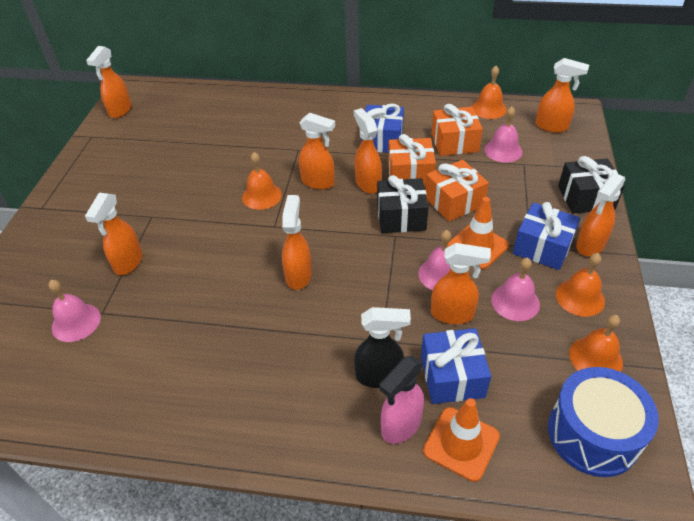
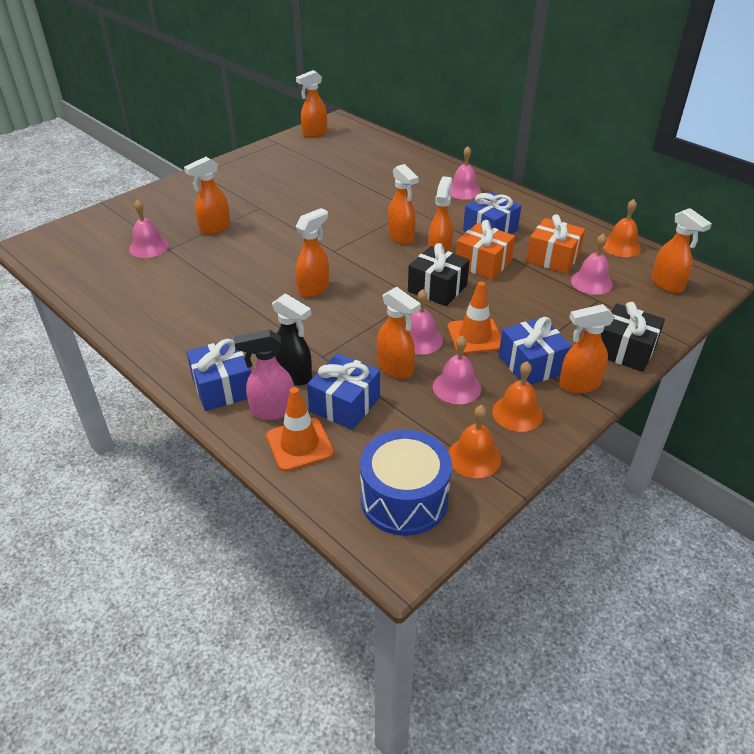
camera: 35 degrees right, 5 degrees down
(261, 196) = (348, 228): orange bell -> none
(321, 112) = (463, 190): none -> pink bell
(330, 433) = (223, 387): none -> blue gift
(454, 201) = (496, 298): orange gift -> none

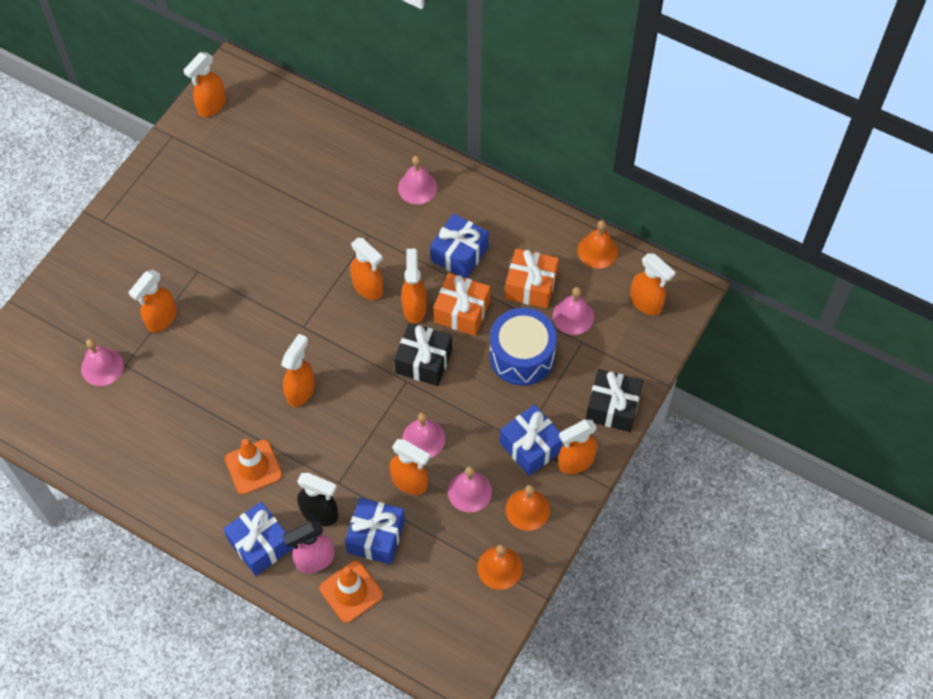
camera: 15 degrees left, 20 degrees up
(404, 499) = (452, 625): blue drum -> blue drum (522, 356)
(475, 336) = (473, 422): orange traffic cone -> orange traffic cone (253, 467)

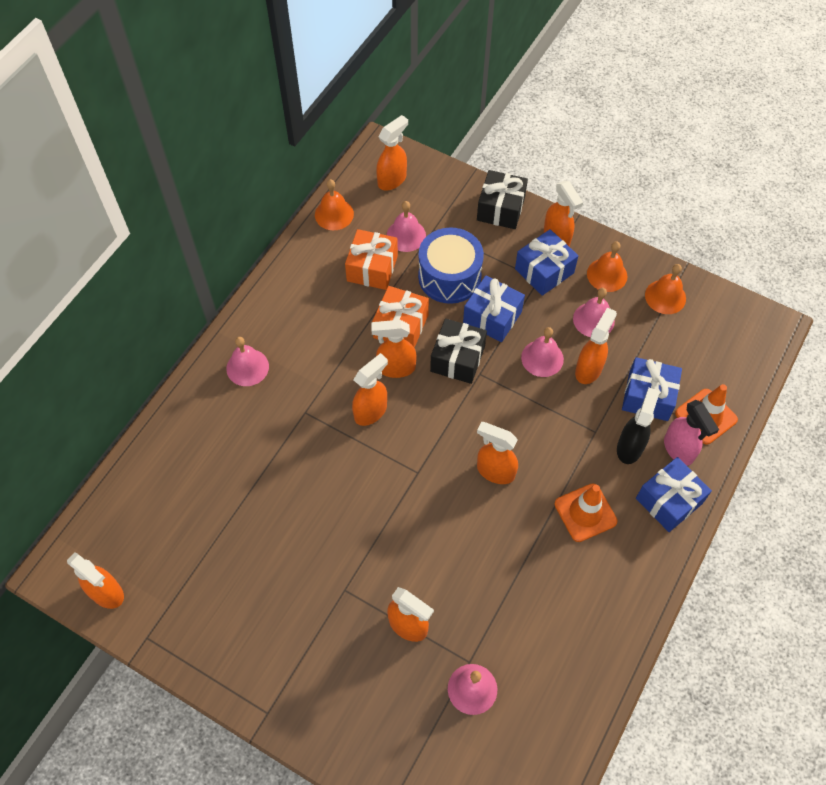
camera: 90 degrees left, 0 degrees up
(459, 254) = (333, 328): blue gift -> blue gift (492, 317)

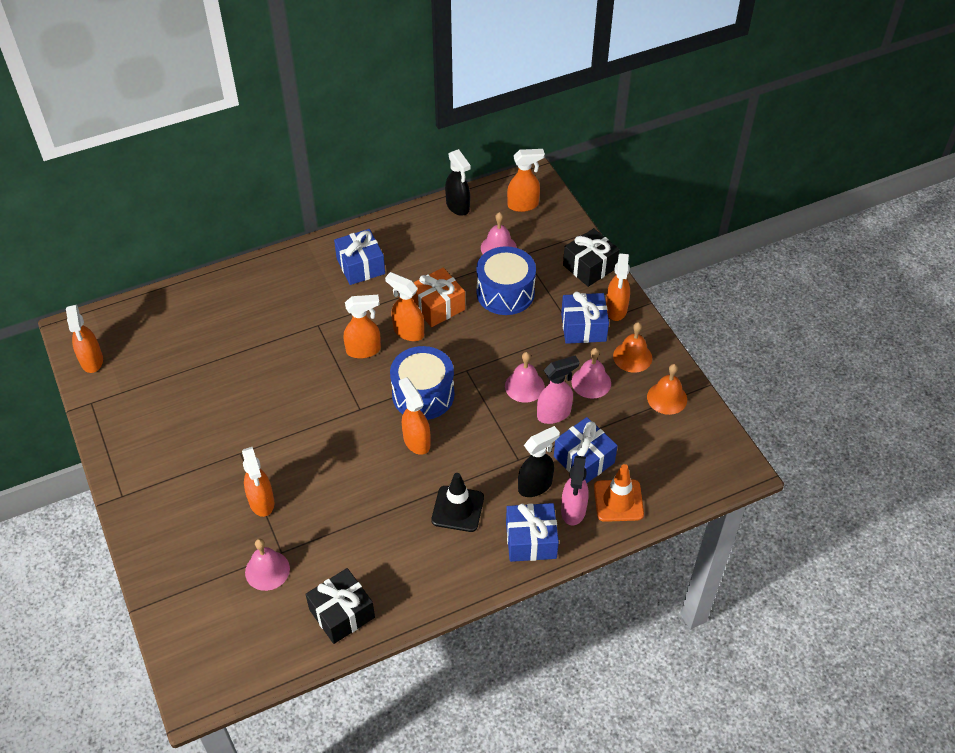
camera: 35 degrees right, 10 degrees down
(247, 367) = (305, 274): pink bell -> none
(334, 214) = (458, 207): orange bell -> black spray bottle
(372, 268) = (452, 257): orange gift -> none
(457, 359) = (459, 351): black gift -> black gift (342, 613)
(462, 422) = (423, 394): none -> blue drum
(492, 317) = (512, 337): blue gift -> blue gift (360, 266)
(585, 513) = (457, 509): orange traffic cone -> black traffic cone
(589, 369) = (554, 414): orange spray bottle -> pink spray bottle

